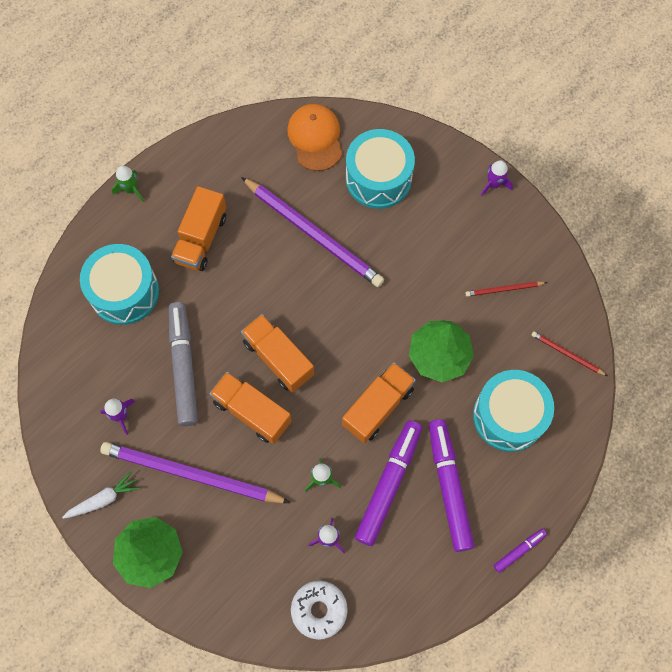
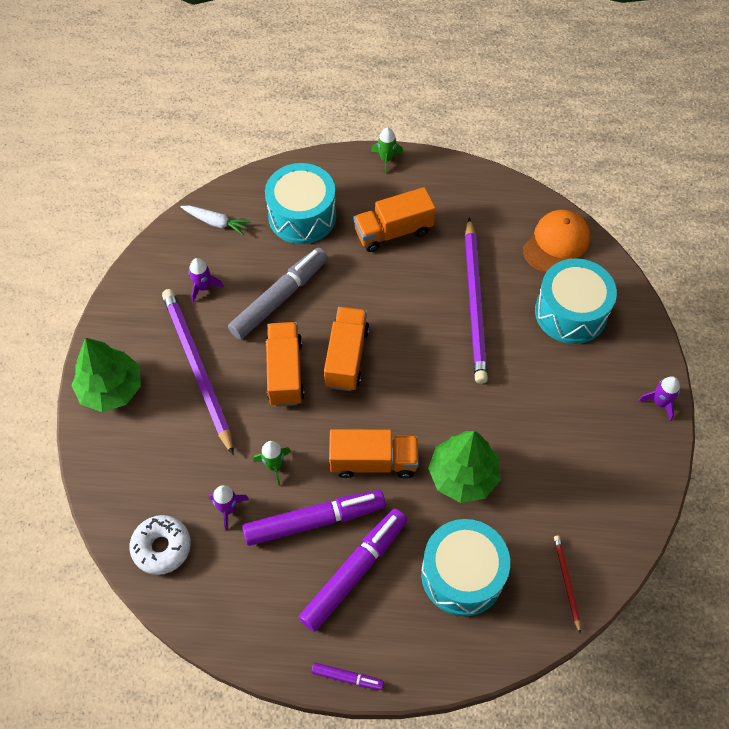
camera: 50 degrees right, 10 degrees down
(103, 499) = (128, 325): white carrot -> white carrot (216, 222)
(504, 289) = (573, 483): red pencil -> none

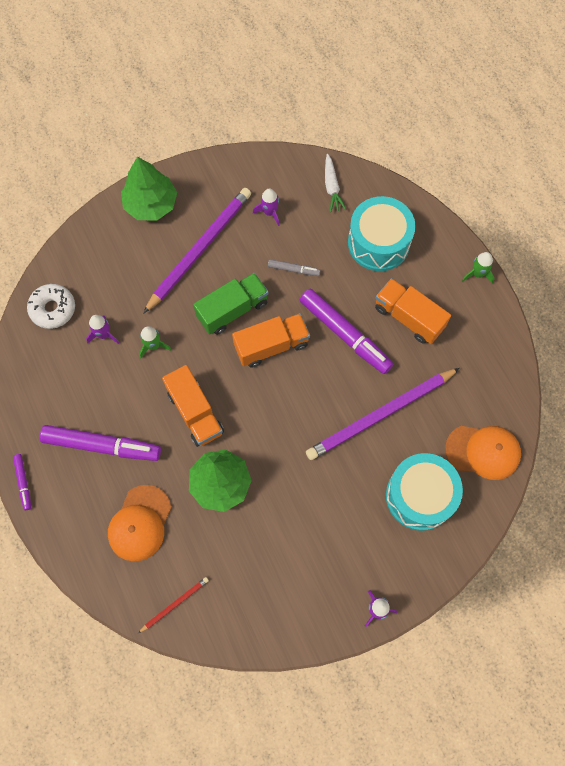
camera: 60 degrees right, 10 degrees up
(279, 298) = (293, 269): grey marker -> grey marker, size x0.47
(285, 372) = (232, 310): orange truck -> green truck
(314, 520) = (126, 397): purple marker -> purple marker (345, 334)
(462, 574) = (140, 523): turquoise drum -> orange cap

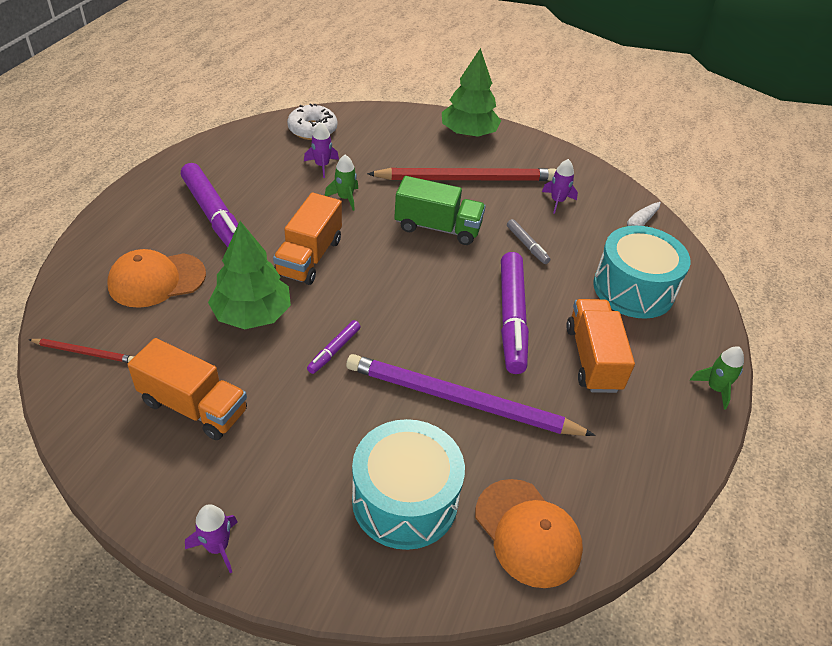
camera: 45 degrees right, 25 degrees down
(23, 482) = (134, 189): purple marker -> purple marker (334, 350)
(200, 249) = (467, 179): purple pencil -> red pencil
(271, 346) = (435, 272): orange truck -> orange truck (194, 406)

